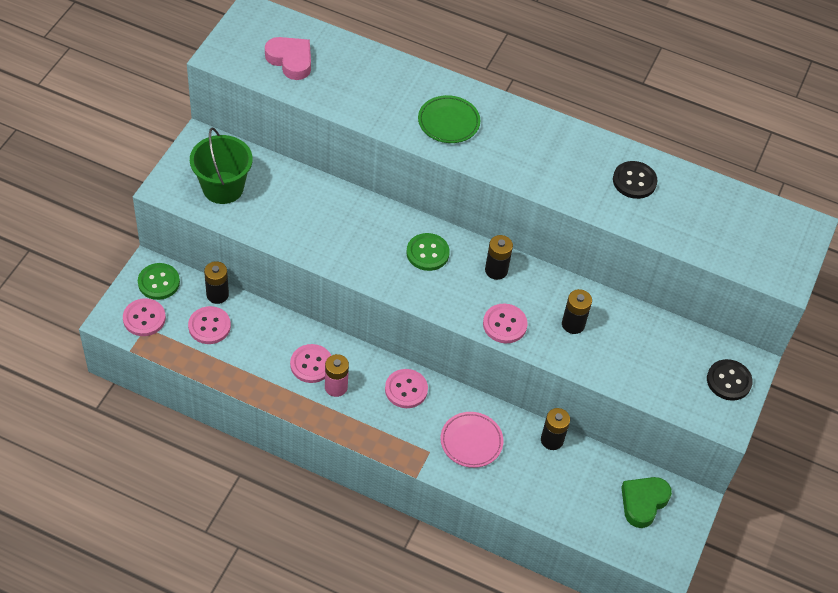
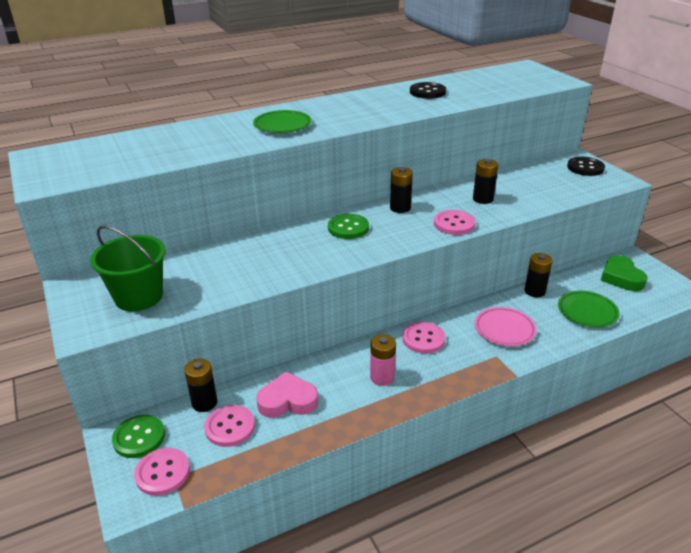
camera: 45 degrees left, 20 degrees down
(290, 60) = (113, 158): pink heart -> pink heart (287, 400)
(311, 364) = (344, 380): pink button -> none
(555, 494) = (587, 312): none -> green plate

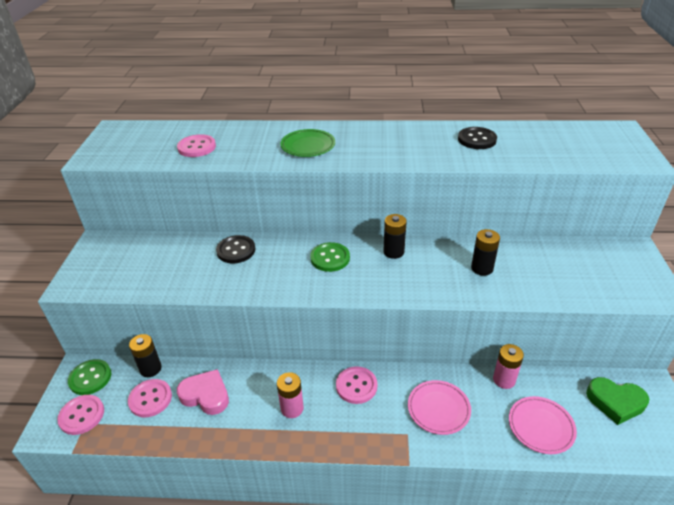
camera: 30 degrees right, 5 degrees up
(139, 297) = (126, 268): green bucket -> none
(454, 224) = (427, 287): pink button -> pink button (197, 147)
(535, 291) = (504, 380): black battery -> pink battery
(585, 168) = (632, 265): black button -> black button (236, 250)
(587, 312) = (541, 427): green plate -> pink plate
(621, 277) = (615, 402): green heart -> green heart turned 90 degrees counterclockwise

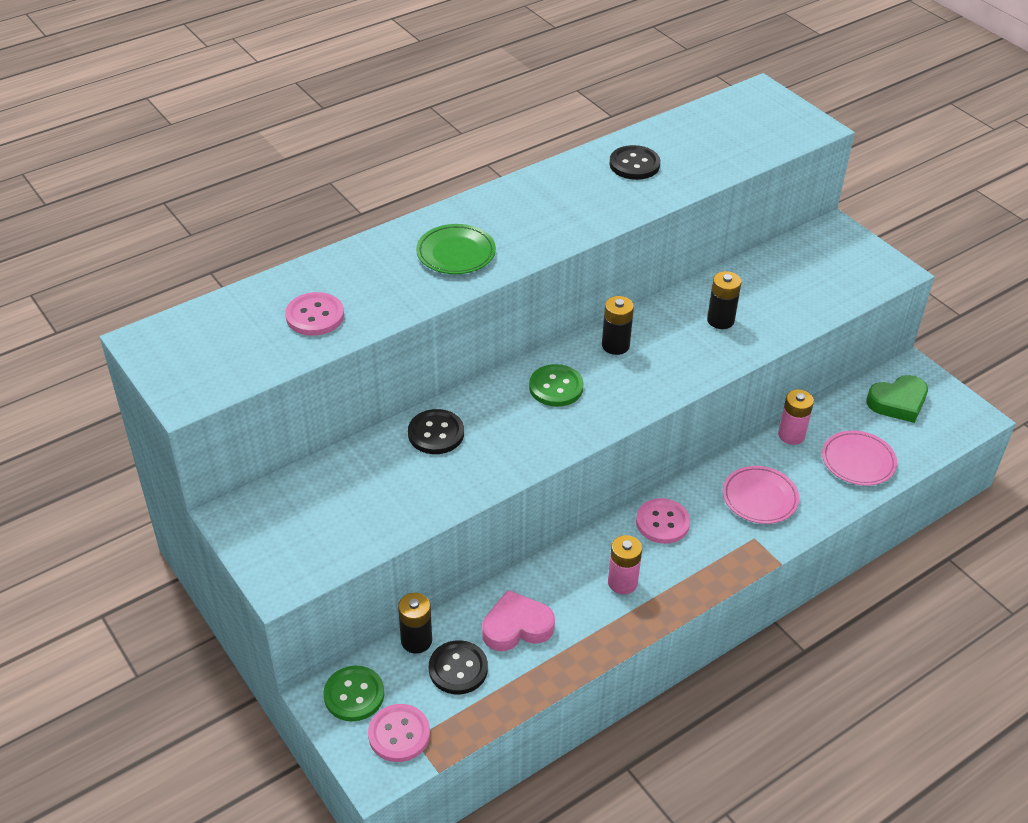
camera: 40 degrees left, 5 degrees up
(150, 399) = (458, 669): pink button -> black button

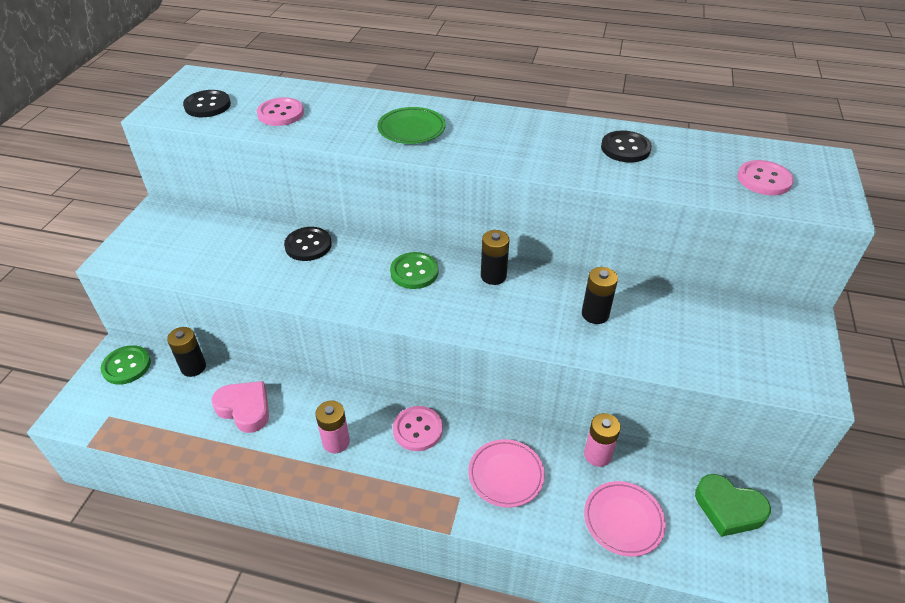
camera: 50 degrees right, 0 degrees up
(399, 734) = (107, 406): pink button -> pink button (764, 179)
(458, 669) = (184, 401): black button -> black button (207, 105)

